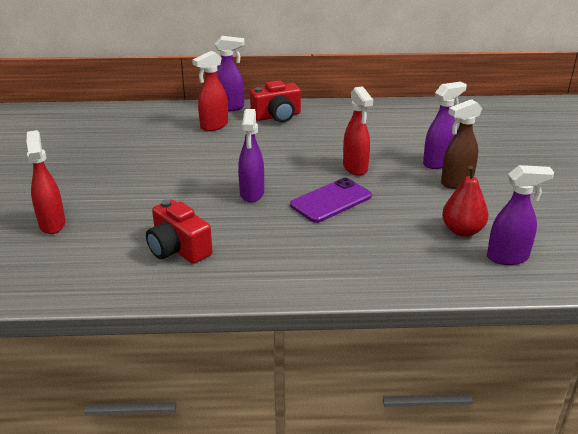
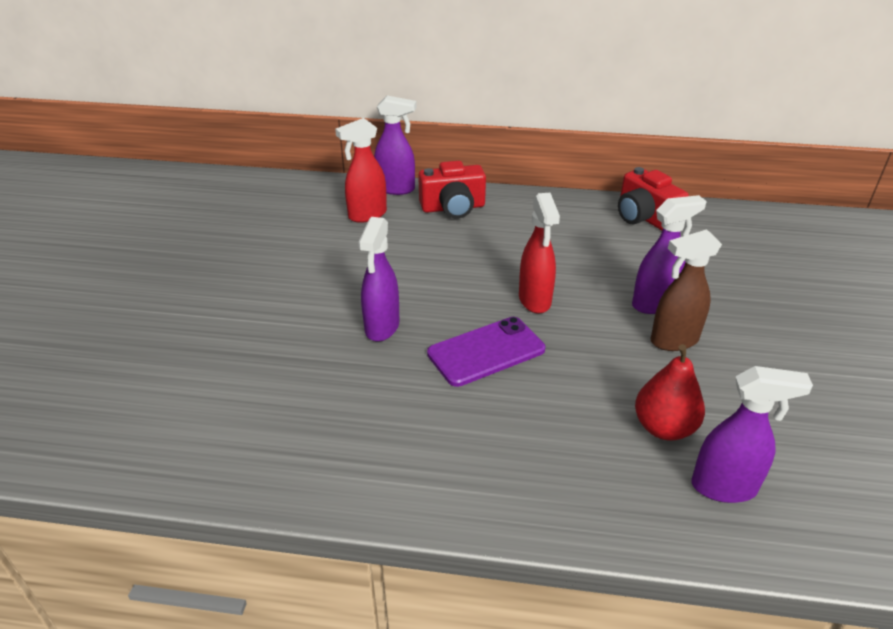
camera: 10 degrees right, 5 degrees up
(52, 224) = (110, 346): red spray bottle -> none
(178, 249) = (254, 408): red camera -> red camera (644, 217)

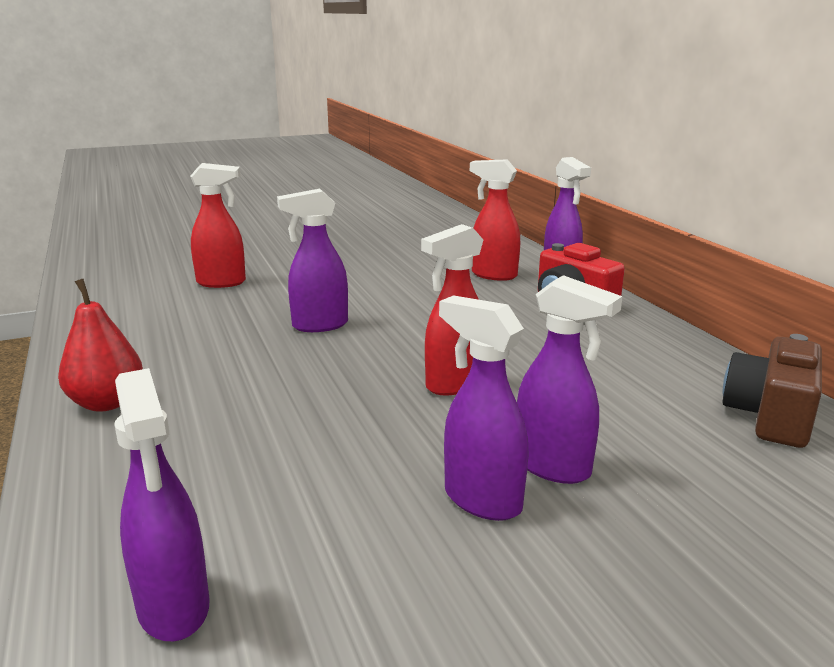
camera: 60 degrees right, 15 degrees down
(214, 357) = (222, 282): none -> red spray bottle
(486, 351) = (328, 380): purple phone -> none
(644, 217) = (770, 416): red camera -> brown camera
(663, 428) = (274, 527): red pear -> red pear (107, 403)
(673, 341) = (481, 500): brown spray bottle -> purple spray bottle

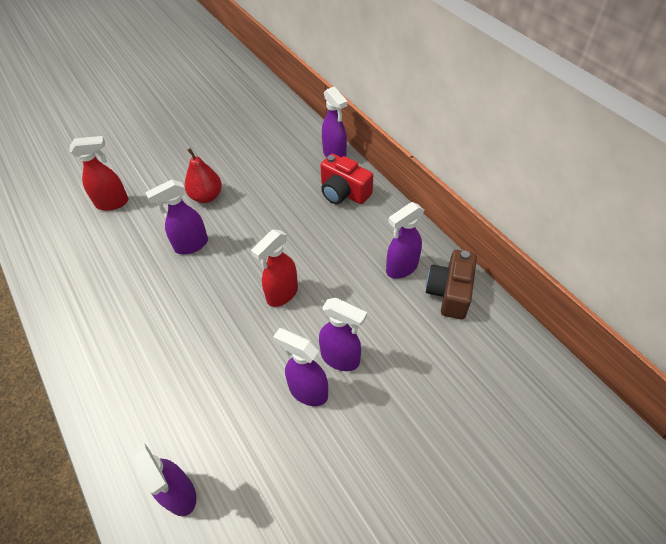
camera: 10 degrees left, 30 degrees up
(107, 403) = (87, 350): red pear -> red pear (206, 196)
(493, 275) = (291, 164): red spray bottle -> none
(672, 380) = (401, 268): none -> purple spray bottle

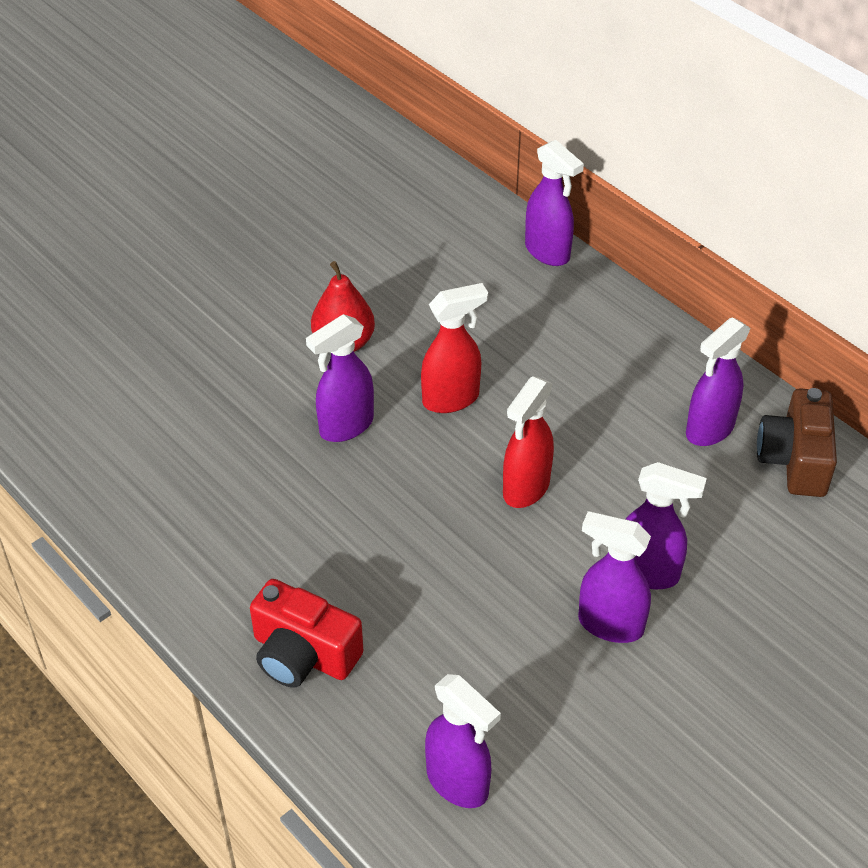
camera: 10 degrees left, 5 degrees down
(113, 203) = (179, 368): red spray bottle -> red spray bottle (451, 399)
(343, 192) = (581, 316): red camera -> red camera (303, 654)

